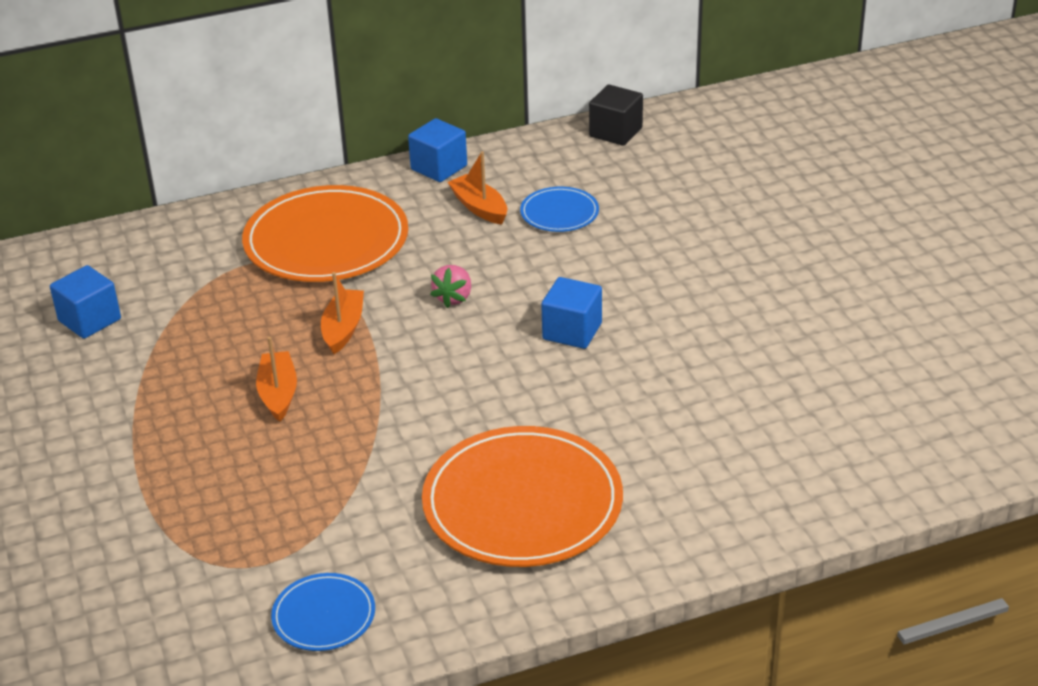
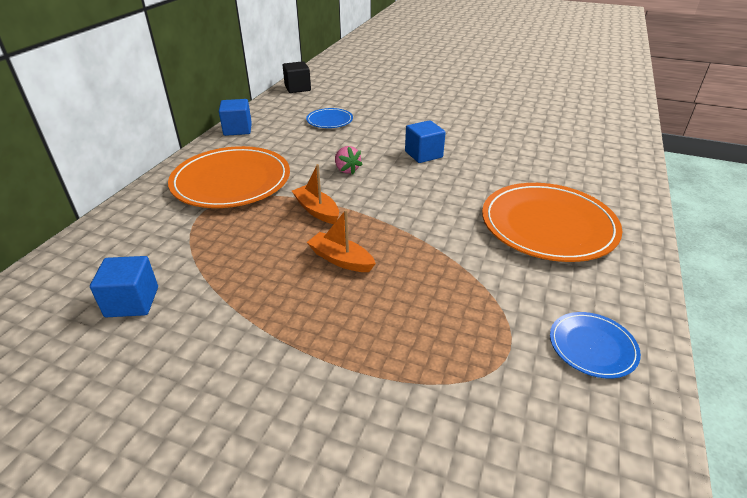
camera: 50 degrees left, 0 degrees up
(479, 207) = (288, 134): orange boat -> none

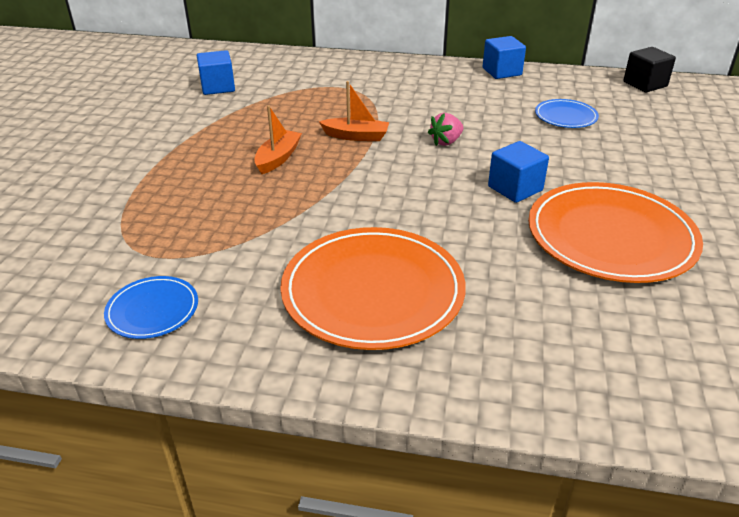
camera: 80 degrees right, 0 degrees up
(231, 181) = (393, 88): orange plate -> orange plate (611, 237)
(317, 211) = (356, 136): orange boat -> orange boat turned 60 degrees clockwise

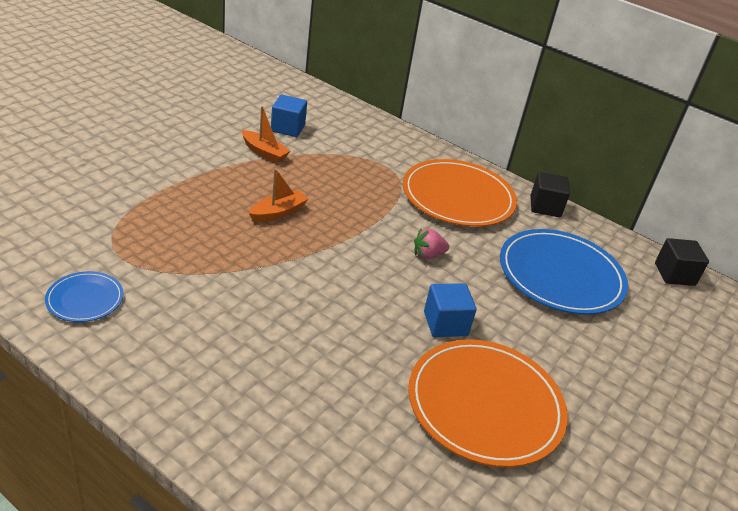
camera: 20 degrees right, 0 degrees up
(356, 136) = (357, 218): orange boat -> orange boat (264, 152)
(373, 291) = (247, 359): orange plate -> orange plate (458, 197)
(502, 72) = (545, 207): blue cube -> black cube
(565, 116) = (560, 275): blue plate -> blue plate, size x2.06

